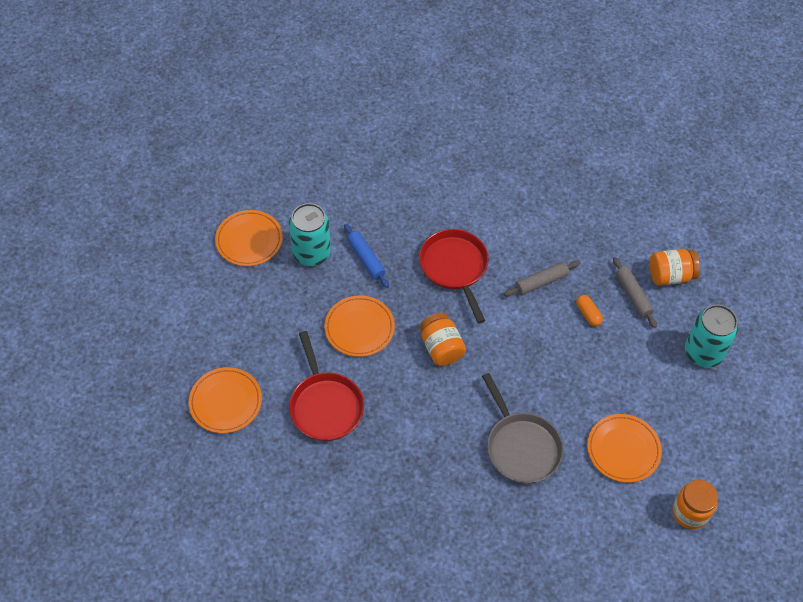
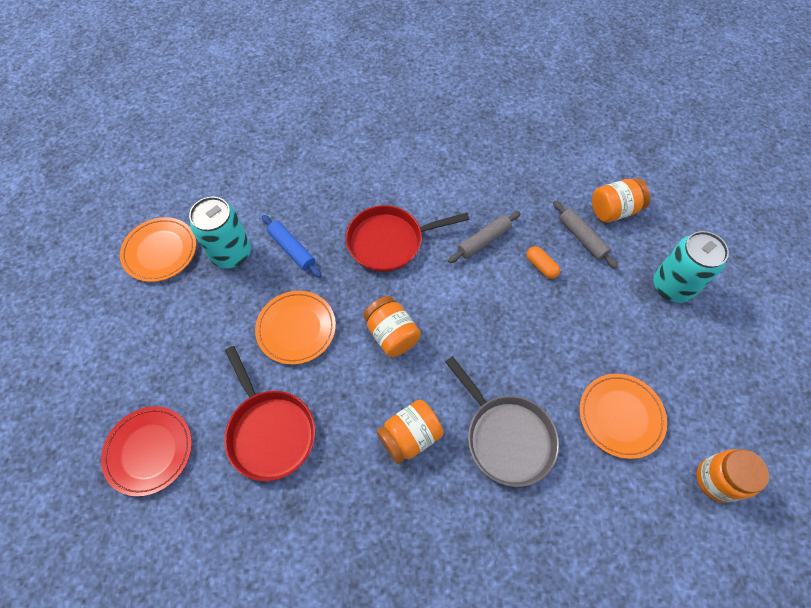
camera: 10 degrees left, 5 degrees up
(225, 402) = (149, 451): orange plate -> red plate
(440, 431) = (410, 436): none -> orange jar
(455, 267) = (389, 241): red pan -> red pan turned 75 degrees counterclockwise

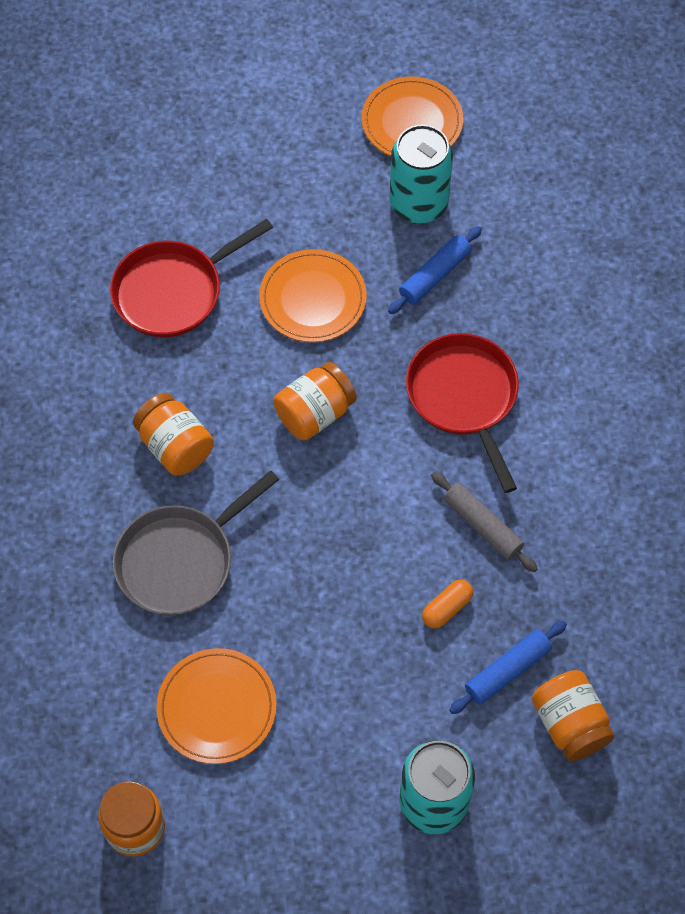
camera: 85 degrees right, 0 degrees up
(149, 451) = (144, 174): red plate -> none
(582, 238) = (507, 671): grey rolling pin -> blue rolling pin

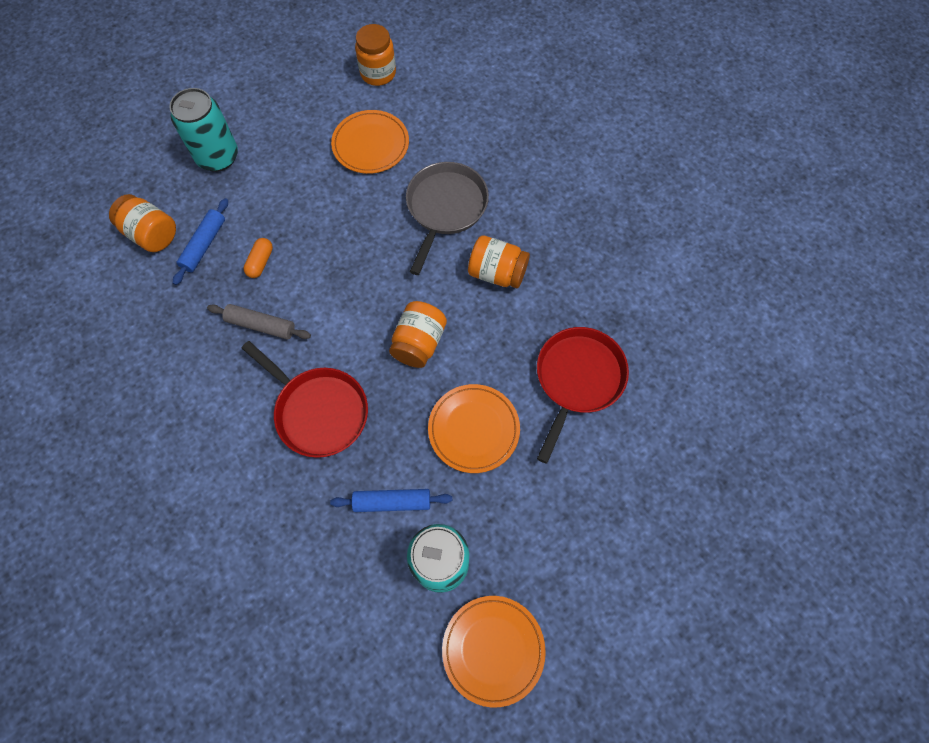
camera: 150 degrees right, 5 degrees up
(434, 275) = (392, 502): blue rolling pin -> blue rolling pin turned 75 degrees clockwise

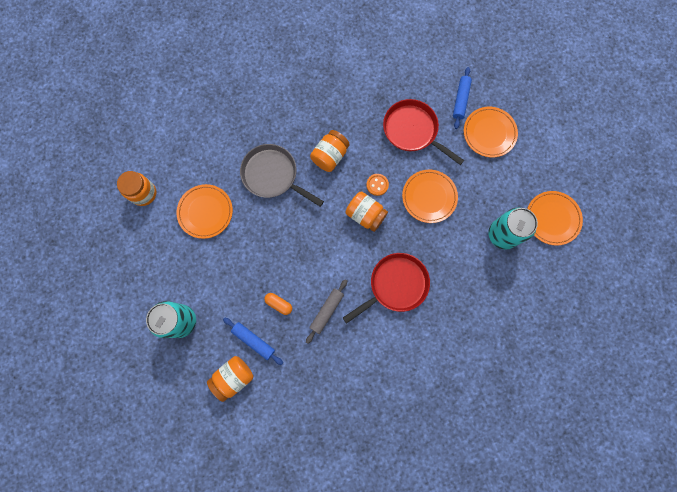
camera: 75 degrees left, 10 degrees up
(392, 502) = (462, 253): blue rolling pin -> blue rolling pin (460, 100)
(471, 348) = (377, 185): none -> orange button
(616, 503) = (489, 133): none -> orange plate

